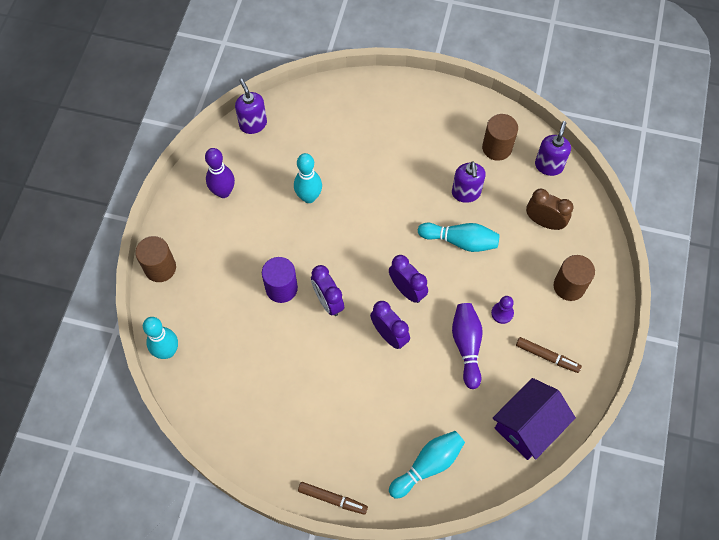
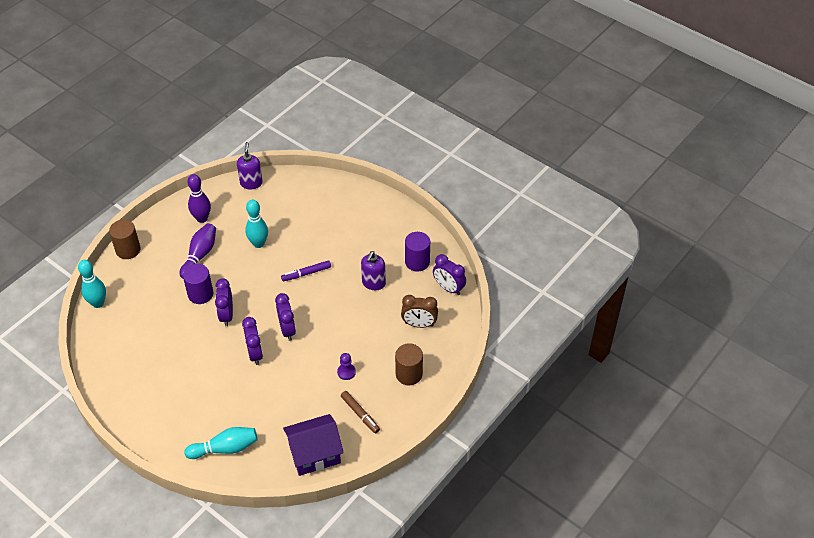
camera: 25 degrees right, 15 degrees down
(332, 499) = (145, 441): brown marker -> none
(385, 212) = (306, 273): none -> purple marker
(460, 241) = (348, 313): turquoise bowling pin -> none
(467, 346) = (306, 383): purple bowling pin -> purple bowling pin (200, 255)
(497, 148) = (417, 262): brown cylinder -> purple cylinder
(544, 222) = (419, 324): brown clock -> brown clock turned 135 degrees clockwise
(548, 165) = (448, 288): purple soap dispenser -> purple clock

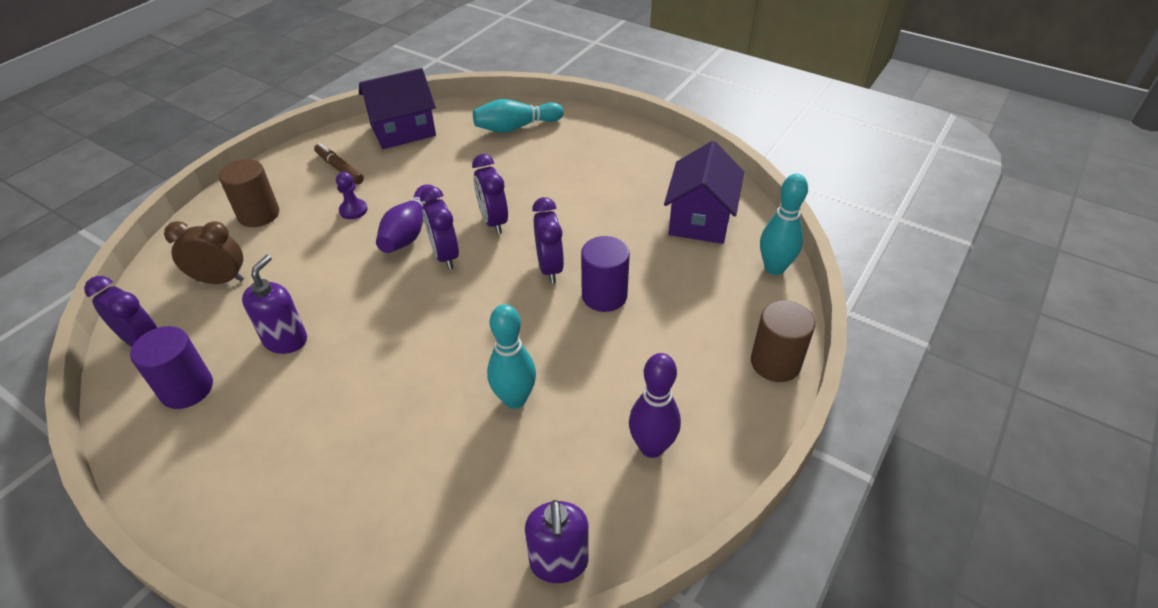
camera: 175 degrees right, 5 degrees down
(124, 343) = (700, 219): none -> purple house
(200, 255) = (628, 364): purple bowling pin -> purple bowling pin (410, 231)
(306, 273) = (414, 347): purple marker -> none

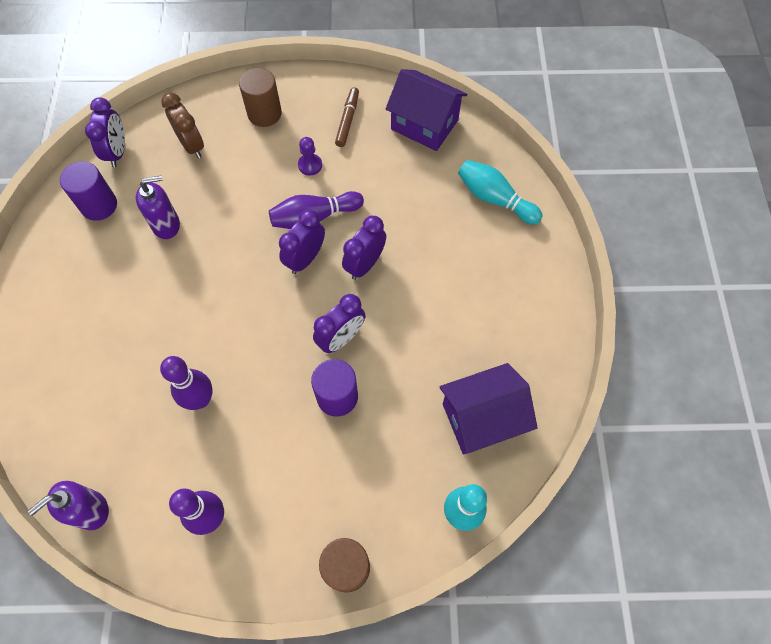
camera: 55 degrees right, 20 degrees up
(514, 399) = (200, 399): turquoise bowling pin -> purple bowling pin

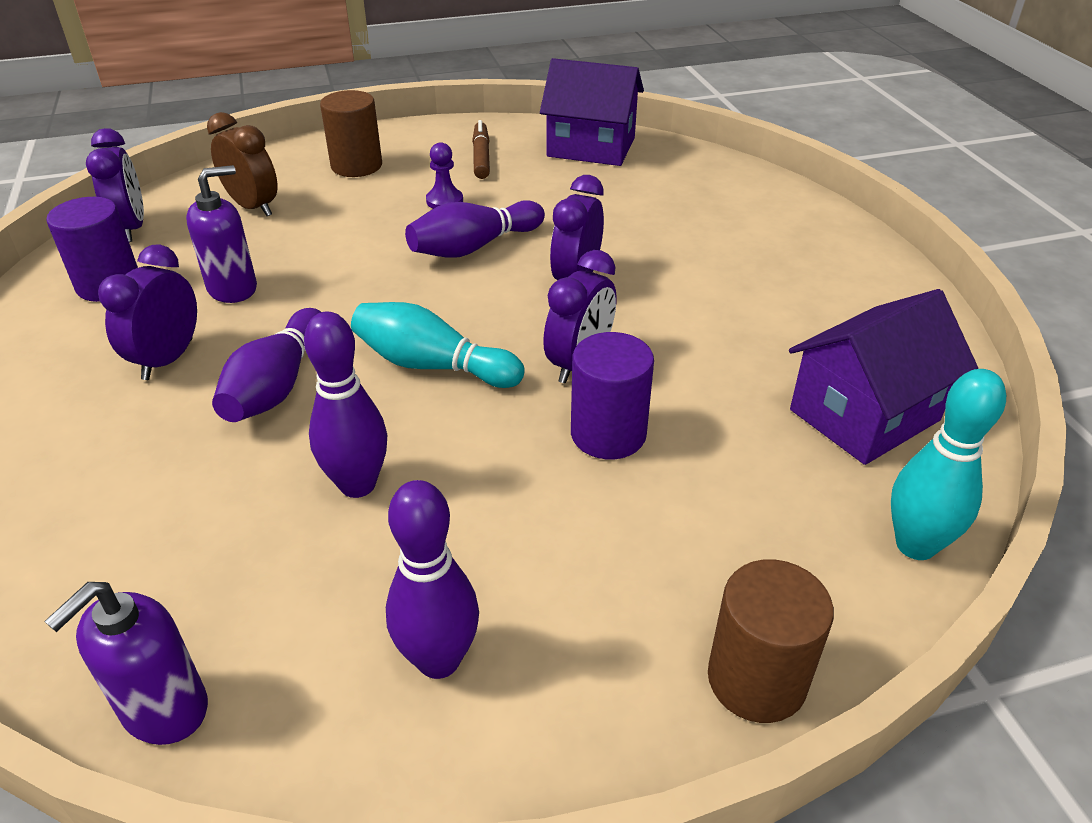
camera: 15 degrees left, 25 degrees down
(175, 315) = (277, 385): none -> purple bowling pin
(305, 259) = (479, 289): purple clock -> purple clock (168, 359)
(494, 199) = (727, 194): turquoise bowling pin -> turquoise bowling pin (433, 365)

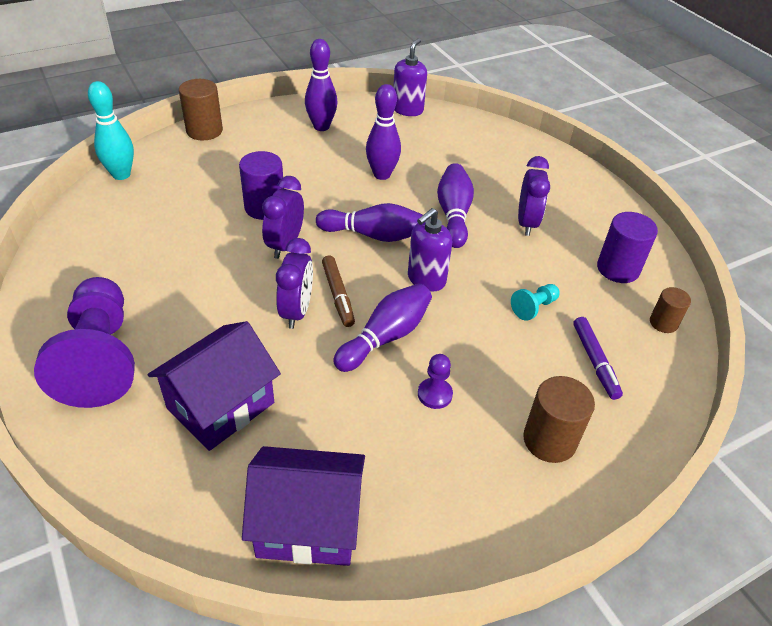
camera: 165 degrees right, 5 degrees up
(131, 228) = (663, 323): purple clock -> brown cylinder
(233, 288) = (535, 275): purple soap dispenser -> purple soap dispenser (426, 279)
(253, 207) = (594, 362): brown clock -> purple marker
(271, 256) = (534, 307): none -> turquoise pawn
(433, 365) = (373, 235): turquoise bowling pin -> purple bowling pin
(481, 157) = (429, 480): brown marker -> brown marker (338, 295)
(812, 260) = (100, 358): none -> purple pawn
(864, 415) = (117, 231): purple house -> purple house (221, 406)

